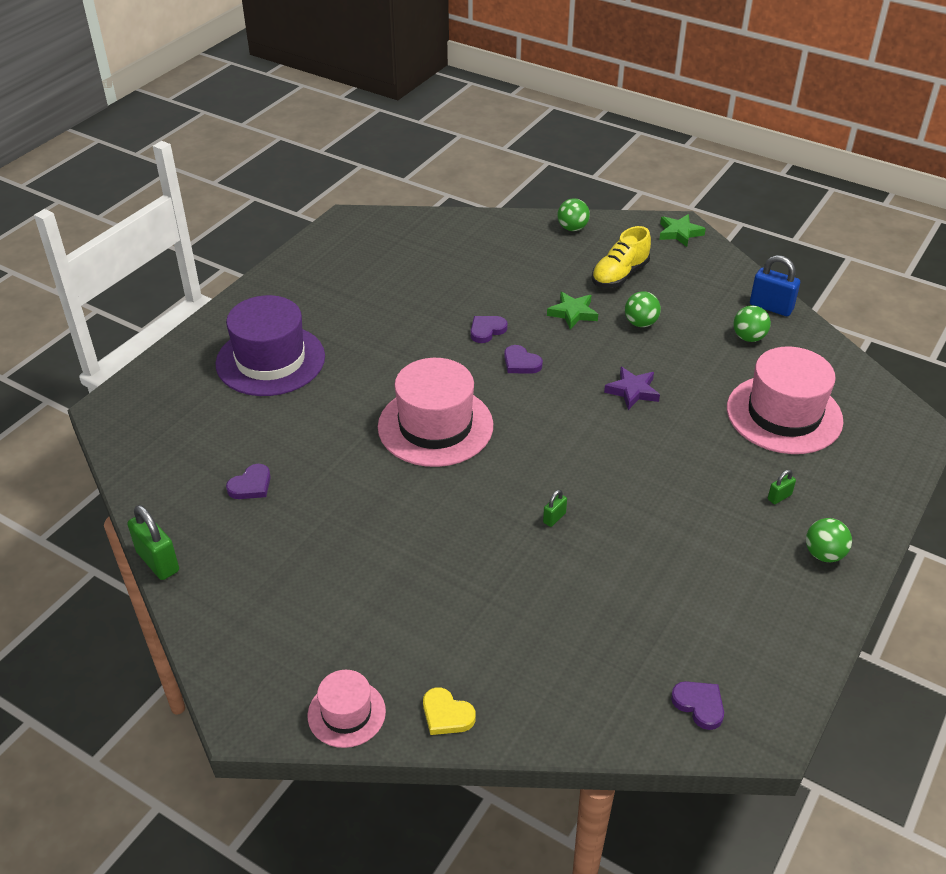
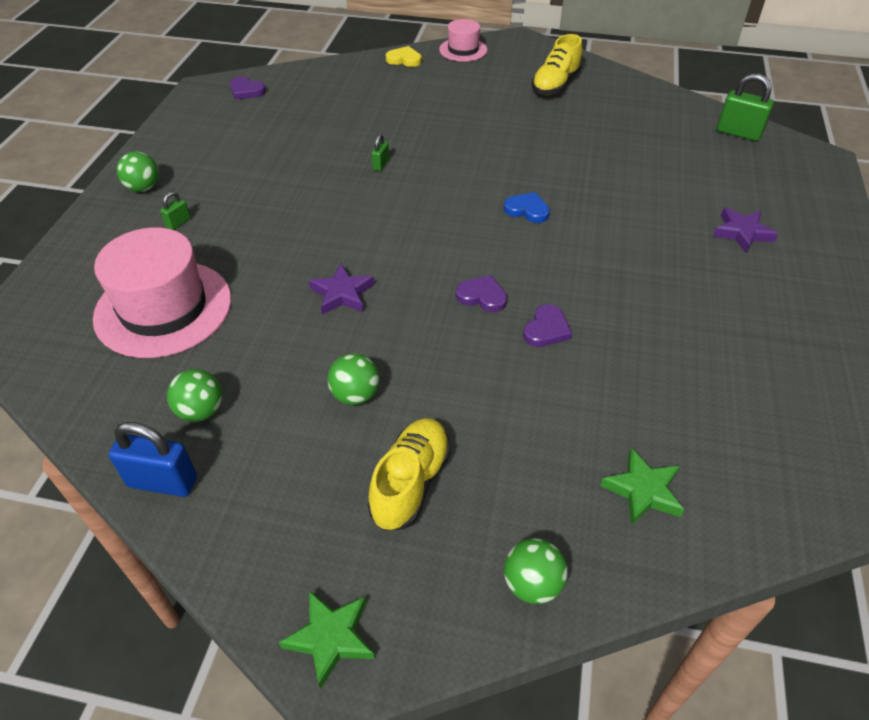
camera: 160 degrees right, 5 degrees up
(158, 561) = (649, 83): green padlock -> green padlock (738, 133)
(251, 485) = (638, 134): purple heart -> none
(270, 360) = (742, 233): purple hat -> purple star
(275, 592) = (555, 85): none -> yellow shoe
(435, 426) = (527, 210): pink hat -> blue heart
(573, 313) = (452, 386): green star -> green star (643, 490)

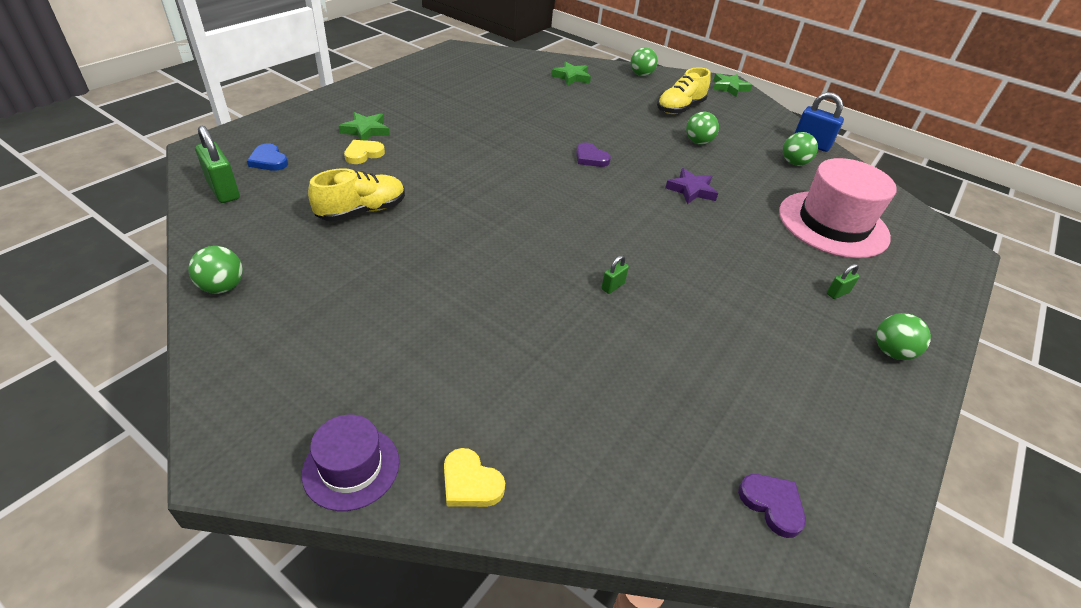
camera: 160 degrees left, 5 degrees down
(463, 50) = (351, 467): pink hat -> purple hat
(527, 210) = (505, 196): blue heart -> blue heart (269, 160)
(546, 329) = (563, 132): purple heart -> none
(555, 85) = (308, 324): yellow shoe -> yellow shoe (362, 211)
(629, 85) = (222, 287): none -> green ball
(701, 204) = (363, 154): none -> yellow heart
(742, 233) = (366, 130): purple star -> green star

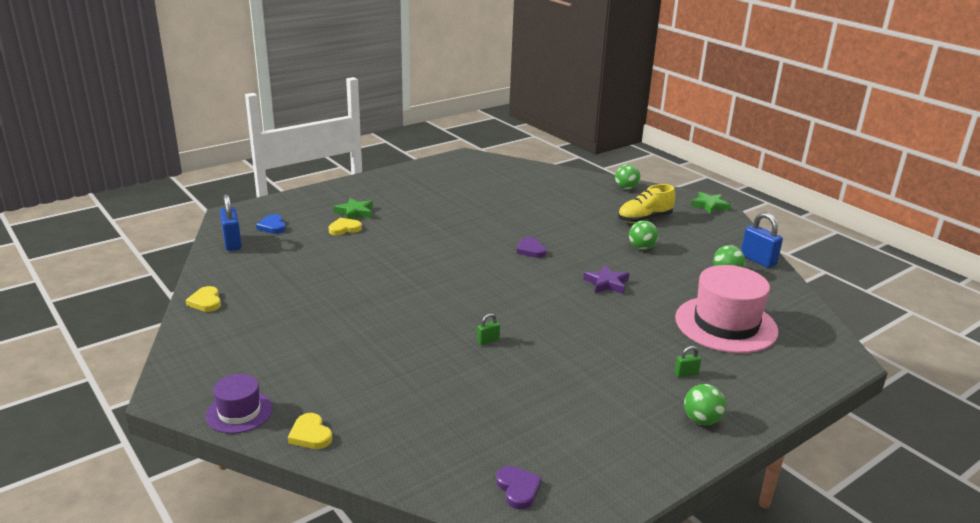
camera: 20 degrees right, 15 degrees down
(222, 287) = (206, 302): green ball -> yellow heart
(224, 190) = (232, 243): green padlock -> blue padlock
(362, 211) = (323, 267): yellow shoe -> none
(571, 77) = (556, 185): green star -> none

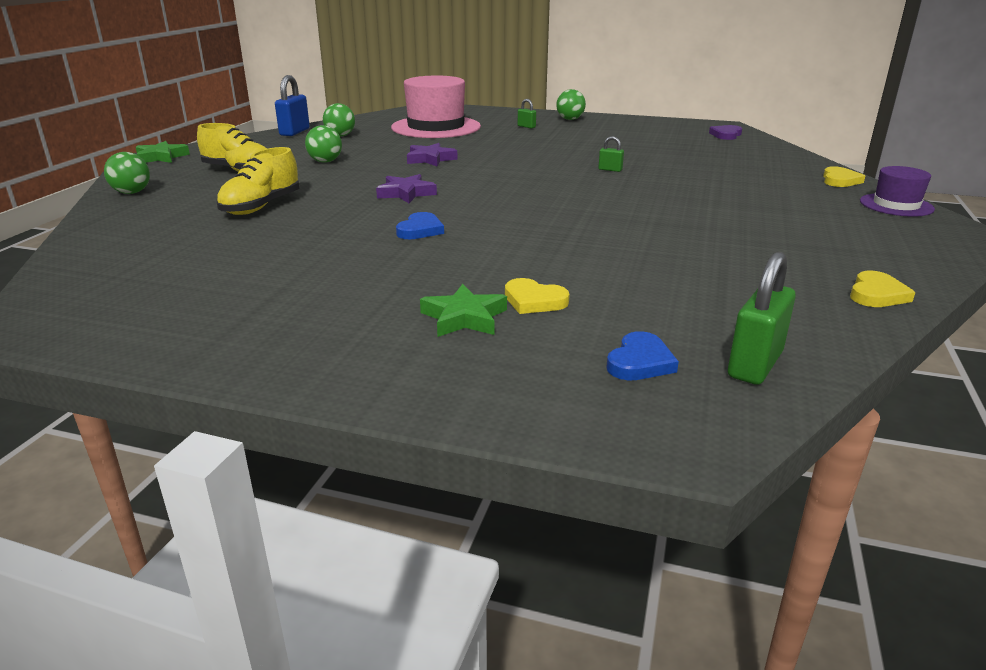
camera: 125 degrees left, 0 degrees up
(232, 243) = (754, 365): blue padlock -> green padlock
(461, 234) = (420, 230): none -> blue heart
(531, 250) = (406, 193): purple heart -> purple star
(557, 210) = (261, 207): none -> yellow shoe

